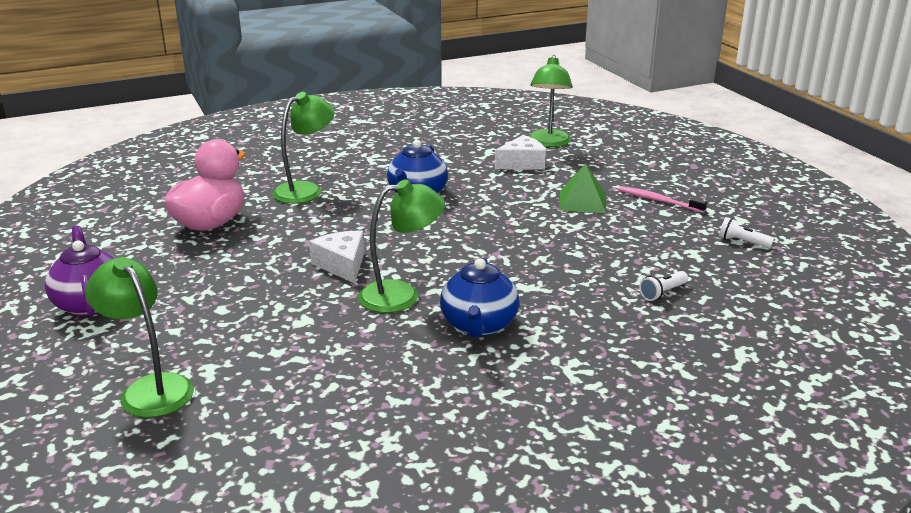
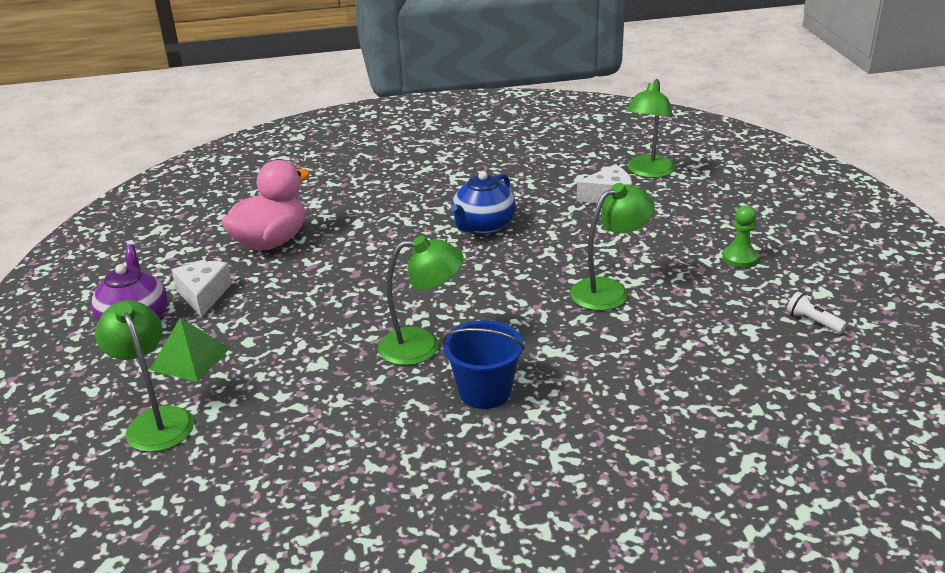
camera: 15 degrees right, 5 degrees up
(306, 190) = (375, 210): green lamp -> green lamp (609, 290)
(342, 265) = (378, 303): white cheese -> white cheese (203, 295)
(479, 326) = (485, 391): blue teapot -> blue bucket
(582, 201) = (654, 251): green pyramid -> green pyramid (190, 358)
(658, 201) = (740, 258): pink toothbrush -> green pawn
(662, 293) = (694, 375): white flashlight -> none

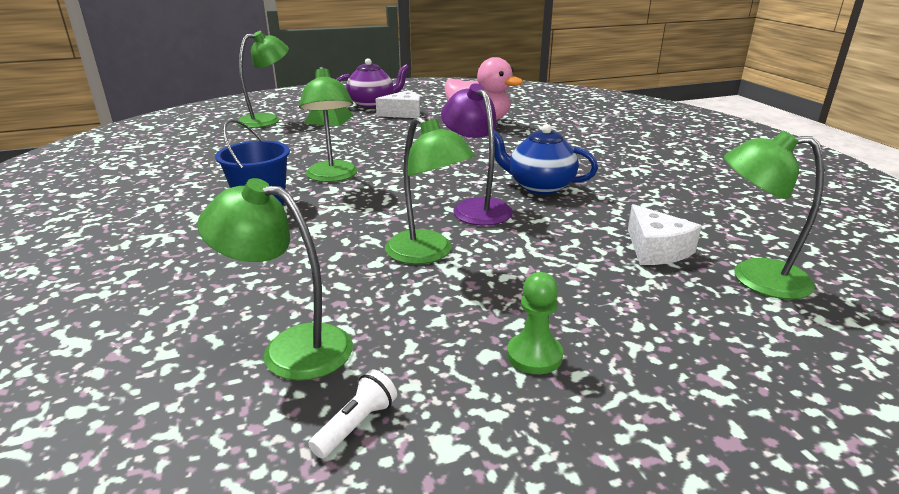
camera: 80 degrees right, 5 degrees down
(523, 262) = (476, 207): none -> purple lamp
(743, 351) = (291, 348): none -> green lamp

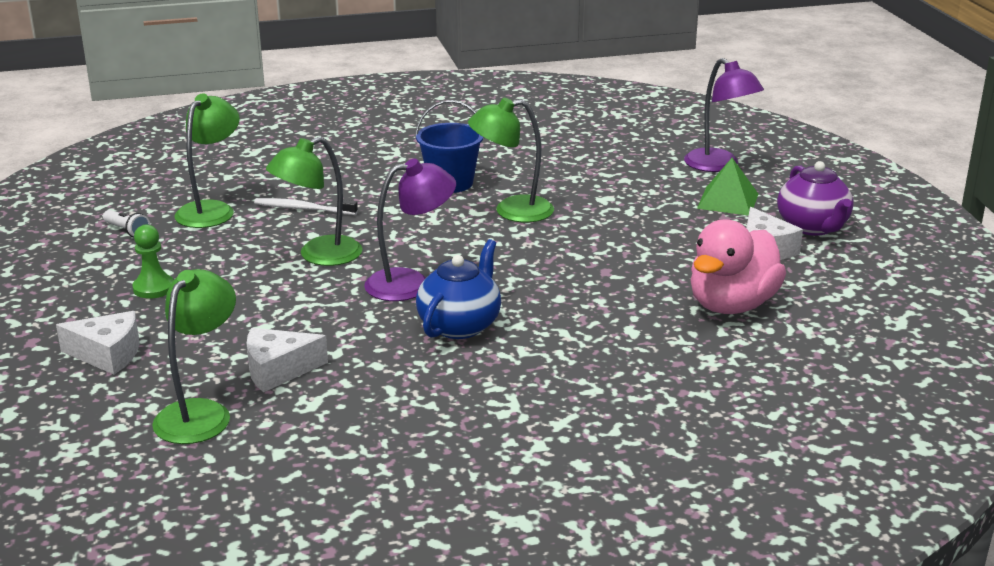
camera: 95 degrees right, 0 degrees up
(267, 120) = (719, 165): green lamp -> purple lamp
(305, 276) = (303, 209): none -> white toothbrush
(706, 358) = (108, 354): none -> white cheese

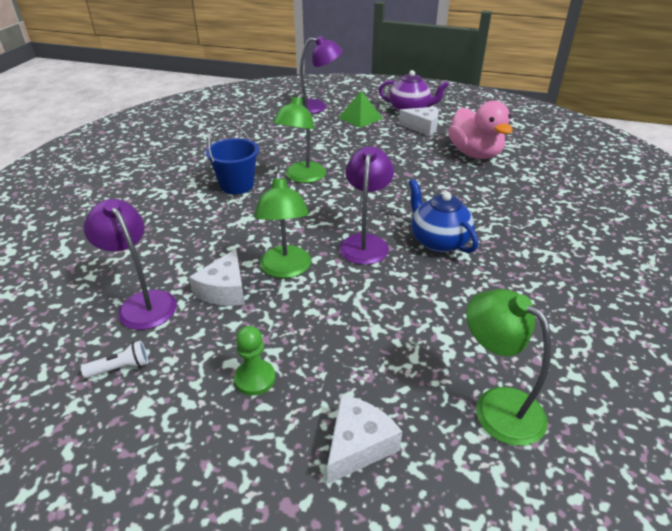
camera: 60 degrees left, 10 degrees up
(211, 210) = (142, 303): green lamp -> purple lamp
(278, 370) = (450, 341): white cheese -> white cheese (224, 290)
(303, 209) = (200, 255): white toothbrush -> none

